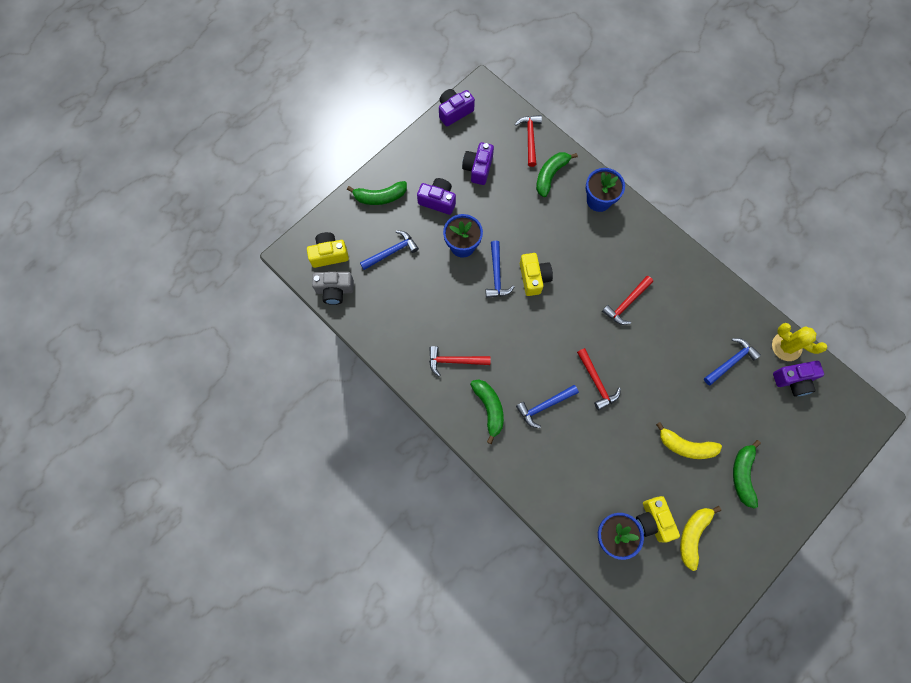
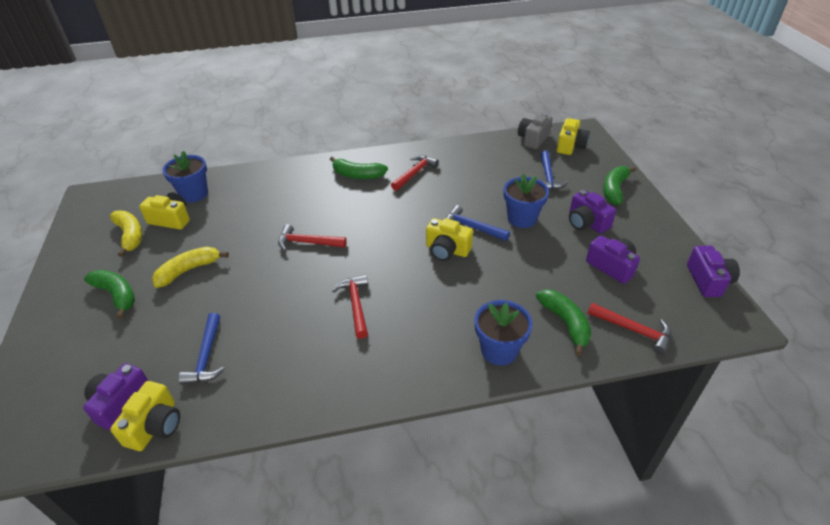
camera: 125 degrees right, 30 degrees down
(438, 201) = (586, 222): purple camera -> purple camera turned 90 degrees clockwise
(544, 406) = (325, 203): blue hammer -> none
(786, 346) = (155, 426): yellow cactus -> yellow camera

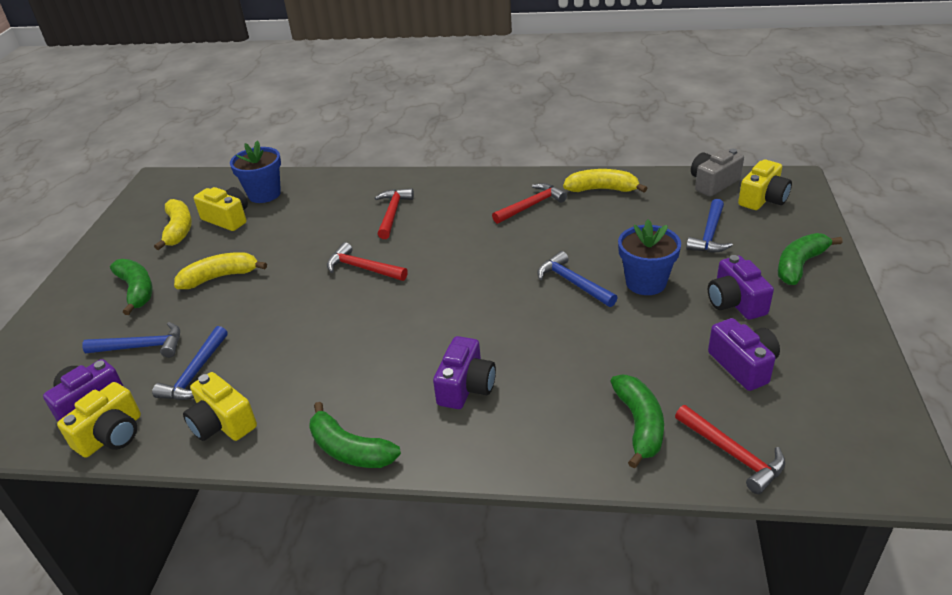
camera: 20 degrees right, 5 degrees down
(146, 343) = (142, 347): none -> blue hammer
(355, 305) = (384, 350): red hammer -> red hammer (392, 213)
(357, 175) = (459, 198): green banana -> green banana (350, 450)
(447, 250) = (527, 305): yellow camera -> yellow camera (222, 423)
(460, 154) = (602, 189): none -> yellow banana
(499, 350) = (533, 440): blue flower pot -> none
(708, 280) = (883, 411): purple camera -> purple camera (466, 387)

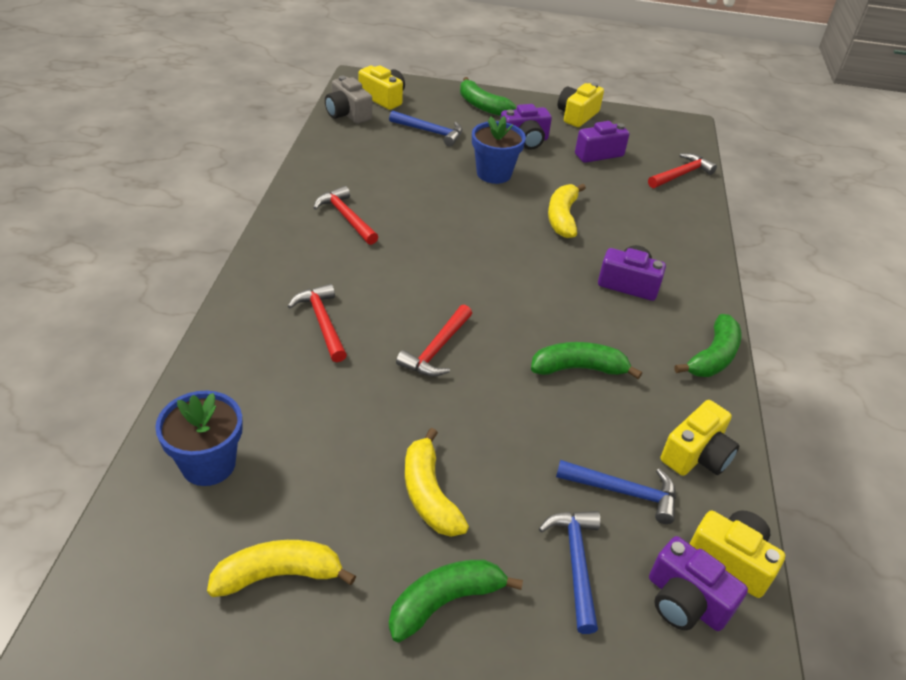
camera: 95 degrees left, 5 degrees up
(227, 219) = (268, 506): yellow camera -> yellow camera (577, 115)
(392, 213) = (322, 322): red hammer -> red hammer turned 60 degrees clockwise
(573, 283) = (488, 210): blue hammer -> none
(602, 189) = (332, 171): yellow banana -> yellow banana (562, 217)
(639, 425) = (660, 205): green banana -> green banana (578, 368)

